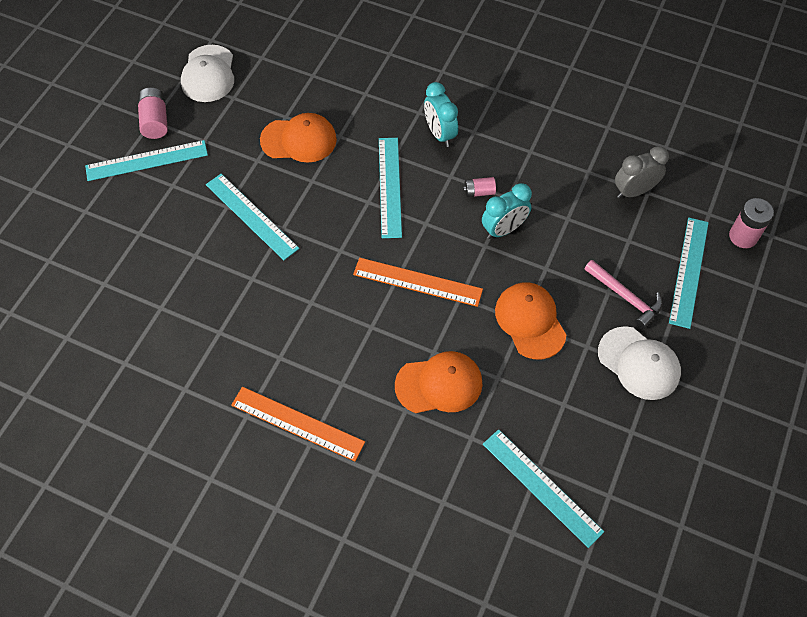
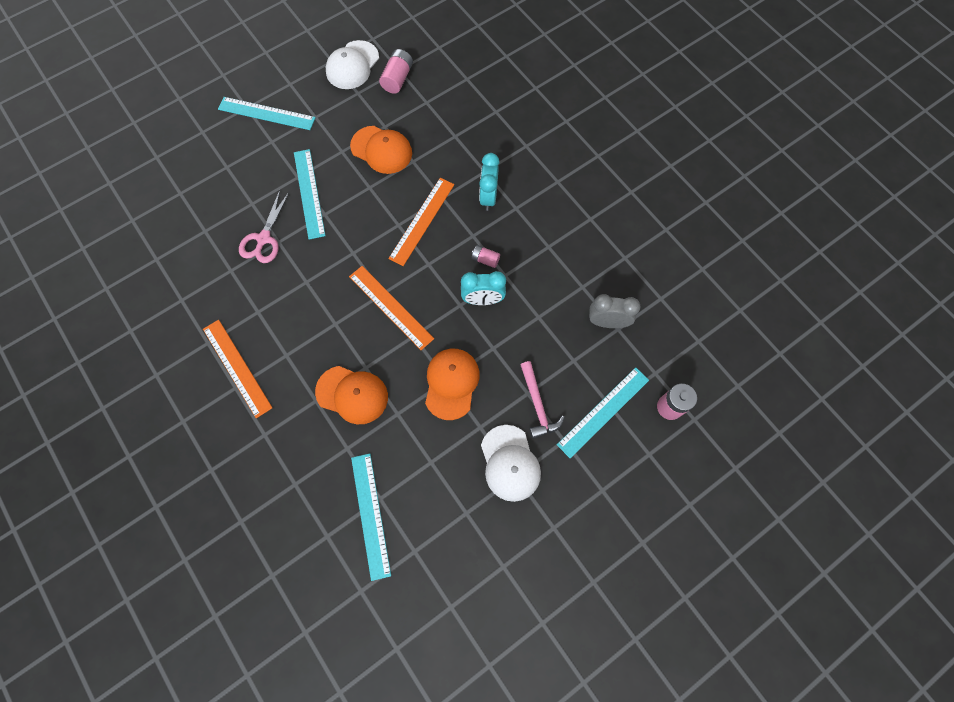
camera: 30 degrees right, 10 degrees up
(155, 121) = (292, 85): pink battery -> pink battery (397, 79)
(234, 283) = (263, 239): none -> pink scissors
(389, 186) = (422, 221): turquoise ruler -> orange ruler

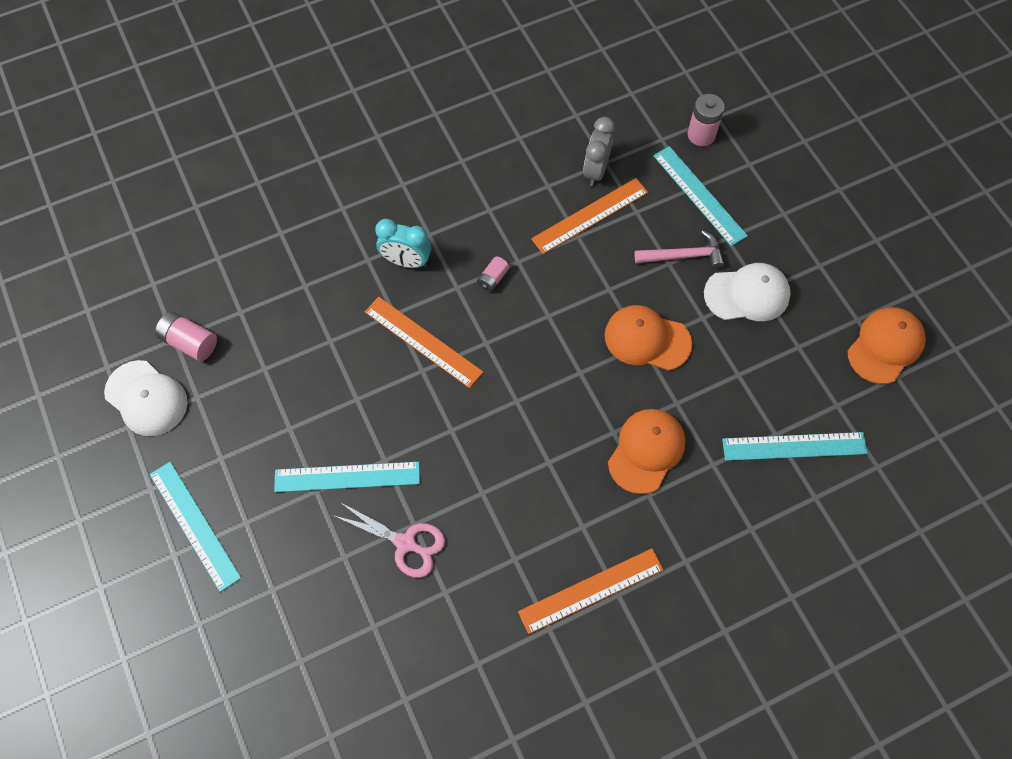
camera: 80 degrees left, 5 degrees down
(266, 113) = (194, 525): turquoise ruler -> turquoise ruler turned 60 degrees counterclockwise
(381, 150) = (302, 376): orange cap -> orange cap (885, 346)
(390, 307) = (537, 393): orange ruler -> orange ruler (590, 216)
(483, 300) = (546, 290): turquoise clock -> none

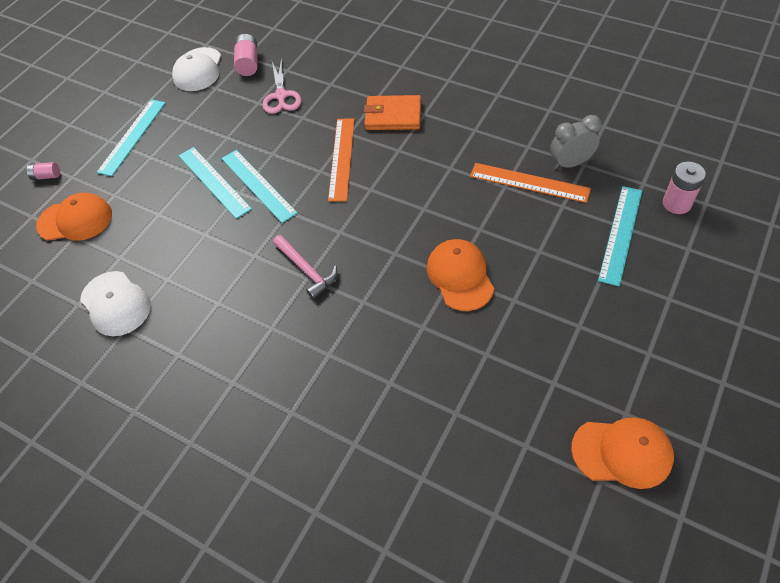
camera: 60 degrees right, 10 degrees down
(405, 543) = (188, 237): pink scissors -> pink scissors (281, 96)
(406, 261) = (393, 115): turquoise clock -> orange wallet
(493, 279) = (423, 163): pink battery -> pink battery (46, 176)
(591, 591) = (224, 363): orange ruler -> none
(646, 451) = (365, 331): orange cap -> orange cap (75, 220)
(684, 256) = (556, 256): pink hammer -> pink hammer (306, 270)
(747, 294) = (565, 317): white cap -> white cap (116, 304)
(794, 446) = (456, 433): turquoise ruler -> turquoise ruler (258, 185)

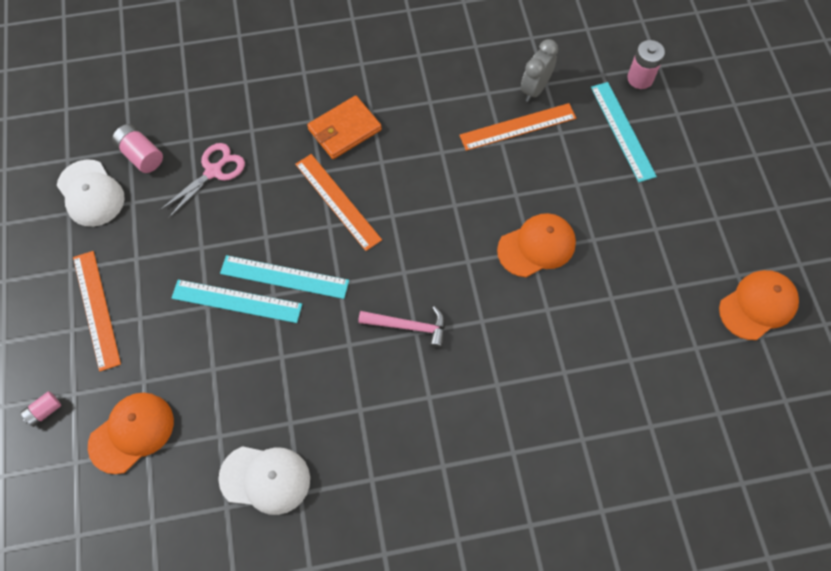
camera: 45 degrees left, 10 degrees up
(132, 136) = (96, 309): turquoise ruler -> orange ruler
(281, 96) = (213, 171): pink scissors -> pink scissors turned 90 degrees counterclockwise
(460, 276) = (537, 246): orange cap -> orange cap turned 120 degrees clockwise

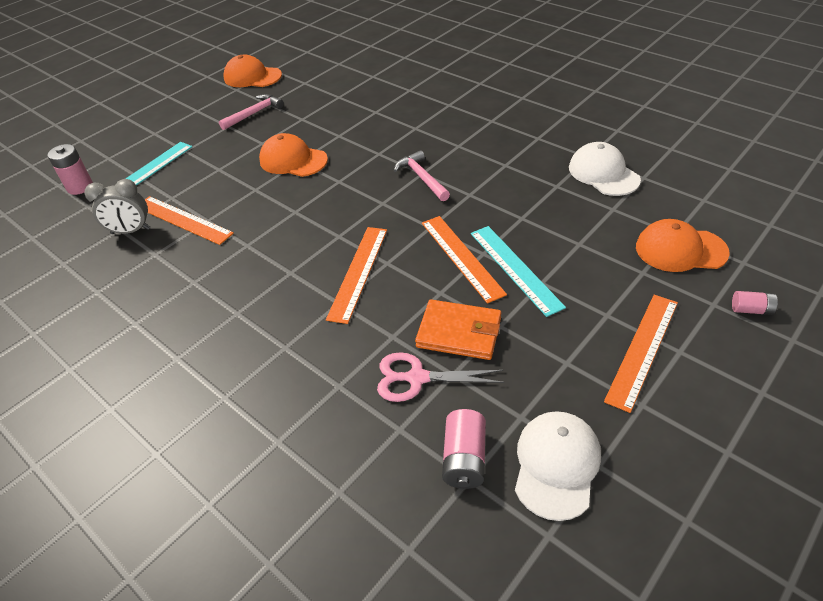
camera: 125 degrees left, 20 degrees down
(284, 276) = (461, 257): turquoise ruler -> orange ruler
(344, 129) = (276, 316): orange wallet -> orange wallet (459, 332)
(662, 263) = (254, 113): none -> pink hammer

